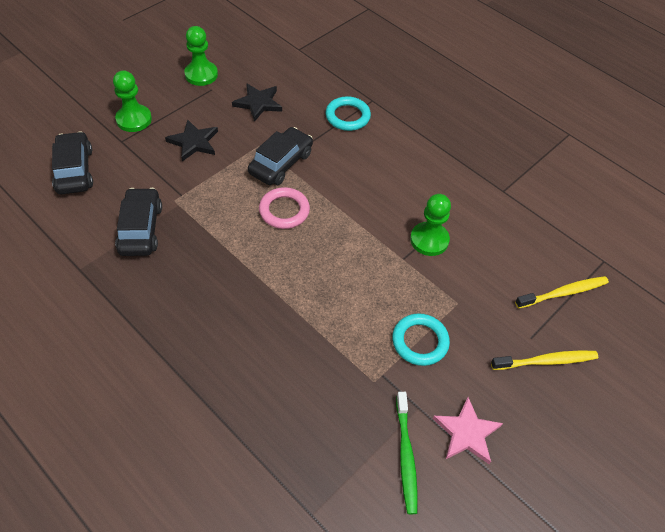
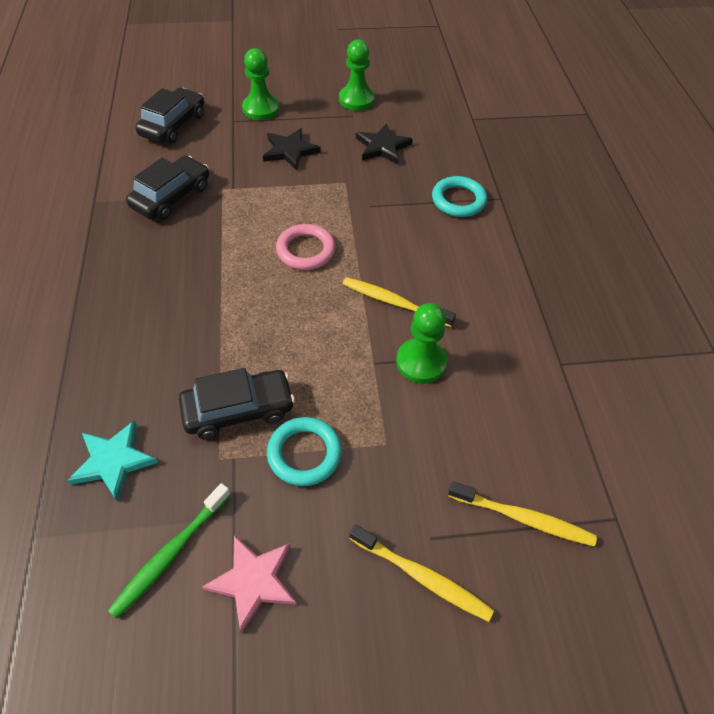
camera: 40 degrees right, 0 degrees up
(281, 163) = (347, 208): black car -> black car (238, 410)
(310, 432) = (113, 461): none -> turquoise star
(377, 211) = (394, 303): none -> yellow toothbrush

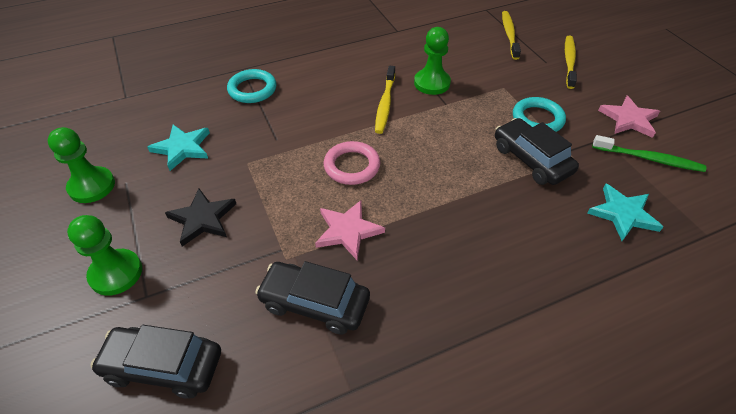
camera: 105 degrees left, 5 degrees down
(228, 229) = (348, 231): none -> pink star
(382, 147) = (182, 148): black star -> turquoise star

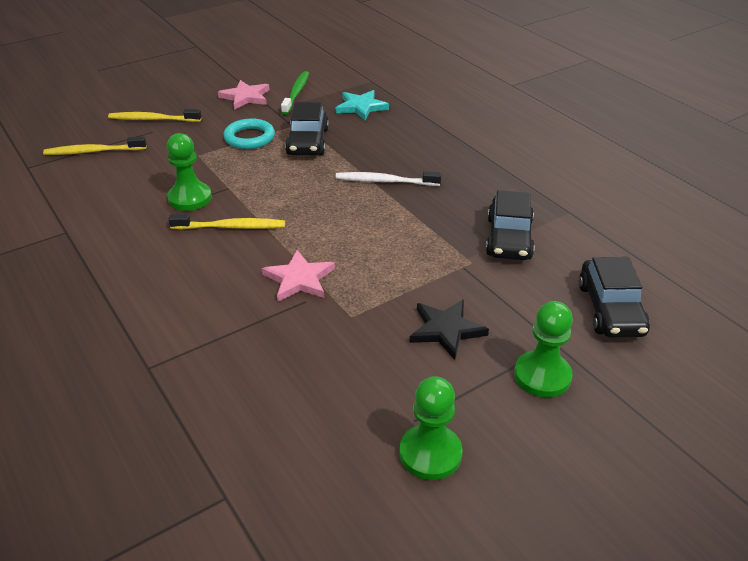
camera: 100 degrees left, 10 degrees down
(182, 148) = (337, 382): turquoise star -> none
(252, 89) = (203, 344): turquoise ring -> none
(348, 231) = (425, 230): pink star -> pink star (299, 279)
(352, 166) = (339, 238): pink ring -> none
(445, 212) = (385, 181): none -> white toothbrush
(531, 159) = (308, 142): black car -> black car turned 45 degrees counterclockwise

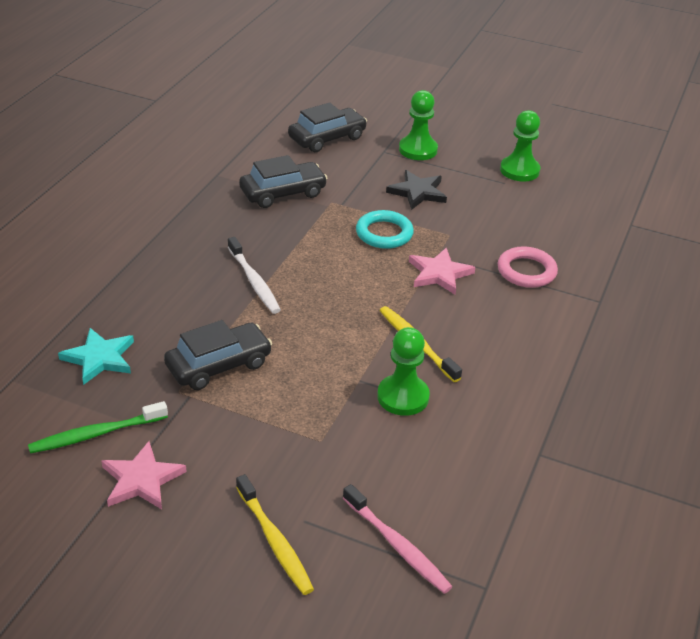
camera: 125 degrees left, 0 degrees up
(94, 151) = (397, 545): yellow toothbrush -> pink toothbrush
(243, 340) = (526, 271): none -> pink ring
(249, 138) = (247, 417): turquoise ring -> turquoise ring (384, 233)

